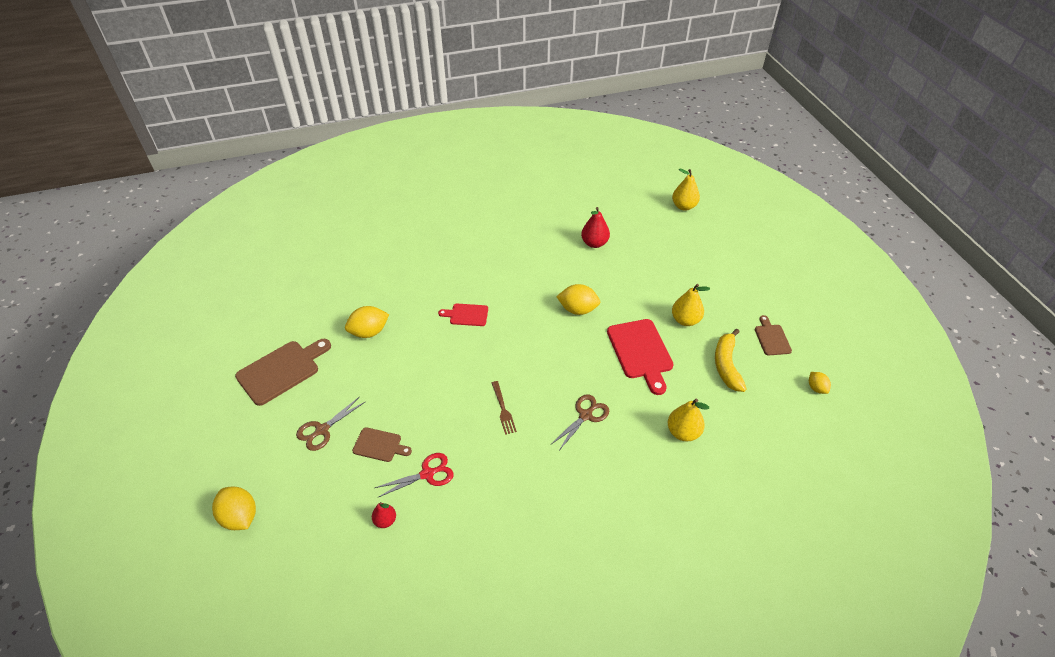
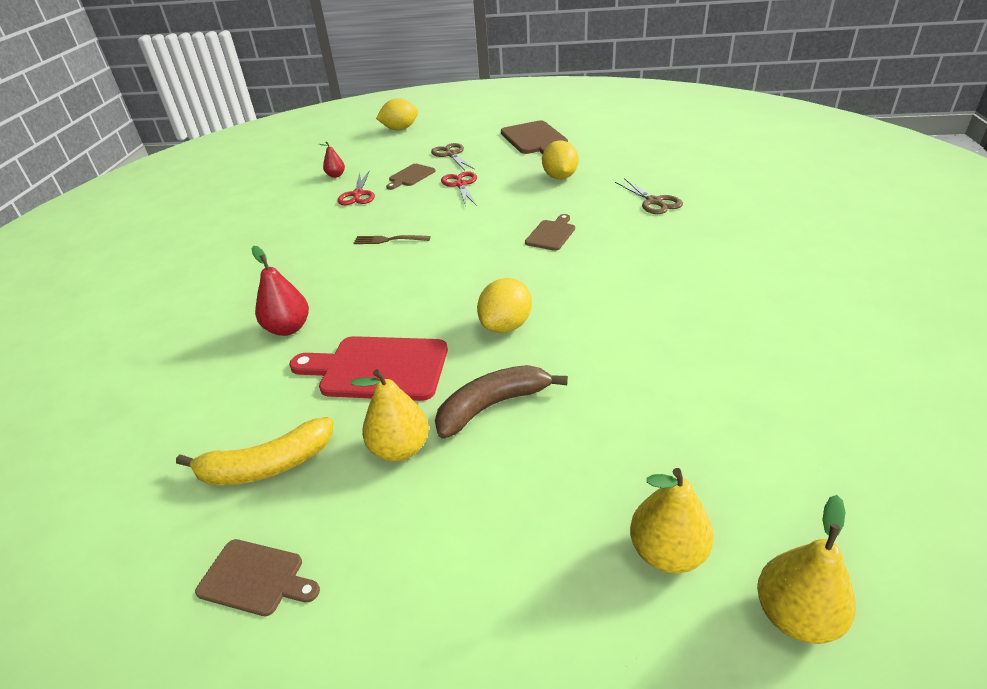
camera: 115 degrees right, 10 degrees down
(393, 396) = (461, 185): none -> red scissors
(466, 315) = (551, 234): red cutting board -> brown cutting board
(585, 415) = (326, 292): brown scissors -> brown scissors (654, 202)
(594, 243) = (668, 385): red pear -> red pear (288, 328)
(640, 297) = (492, 406): none -> brown banana
(683, 432) = (219, 367): yellow pear -> yellow pear (667, 552)
(726, 365) = (266, 466): yellow banana -> yellow banana turned 135 degrees clockwise
(816, 388) = (95, 590): yellow lemon -> none

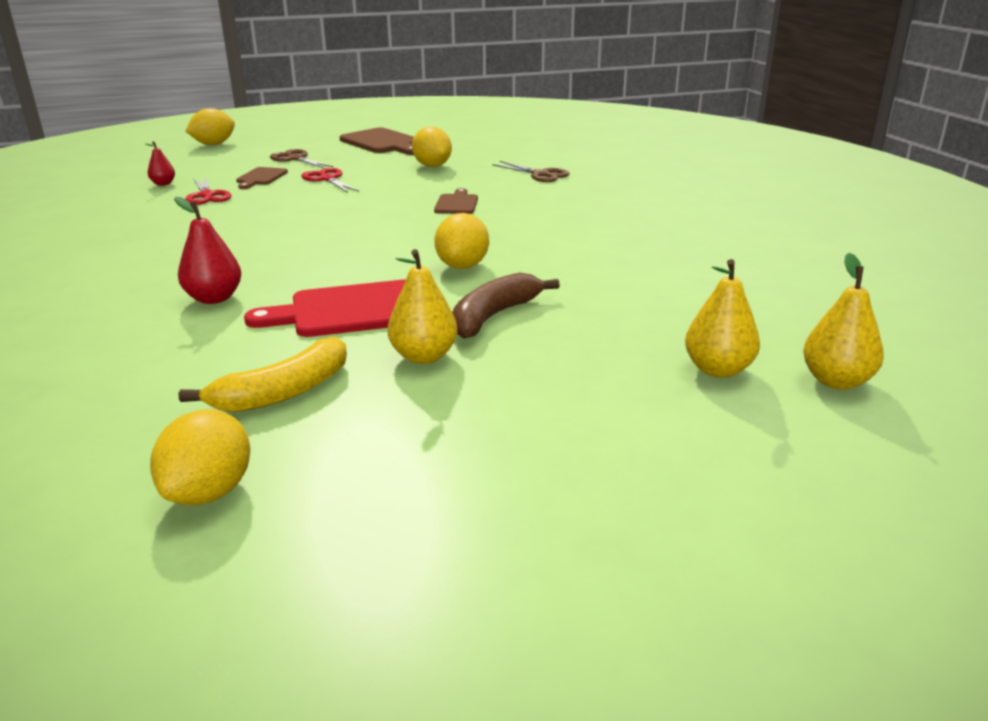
camera: 25 degrees left, 10 degrees down
(143, 580) = (209, 492): none -> yellow lemon
(255, 578) = (344, 463): brown cutting board -> none
(389, 240) = (278, 224): brown fork -> none

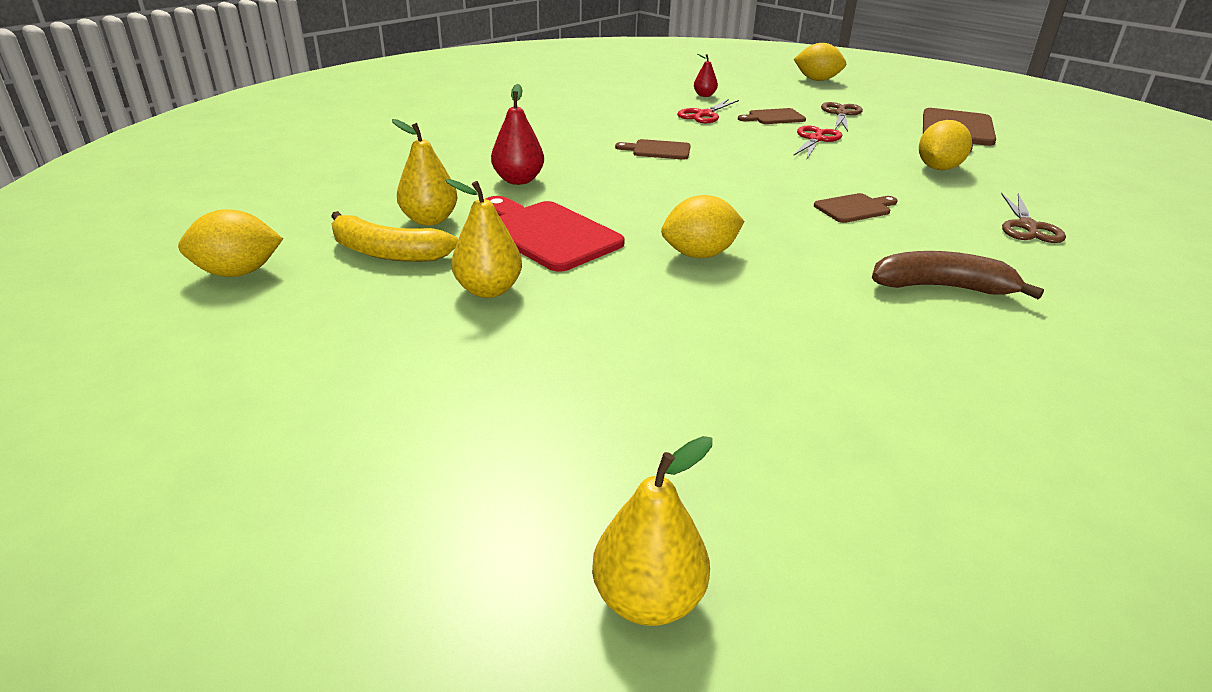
camera: 60 degrees right, 5 degrees up
(250, 230) = (658, 150): none -> brown cutting board
(493, 316) = (602, 301): brown banana -> brown banana (942, 287)
(718, 370) = (598, 478): yellow pear -> yellow pear (430, 220)

